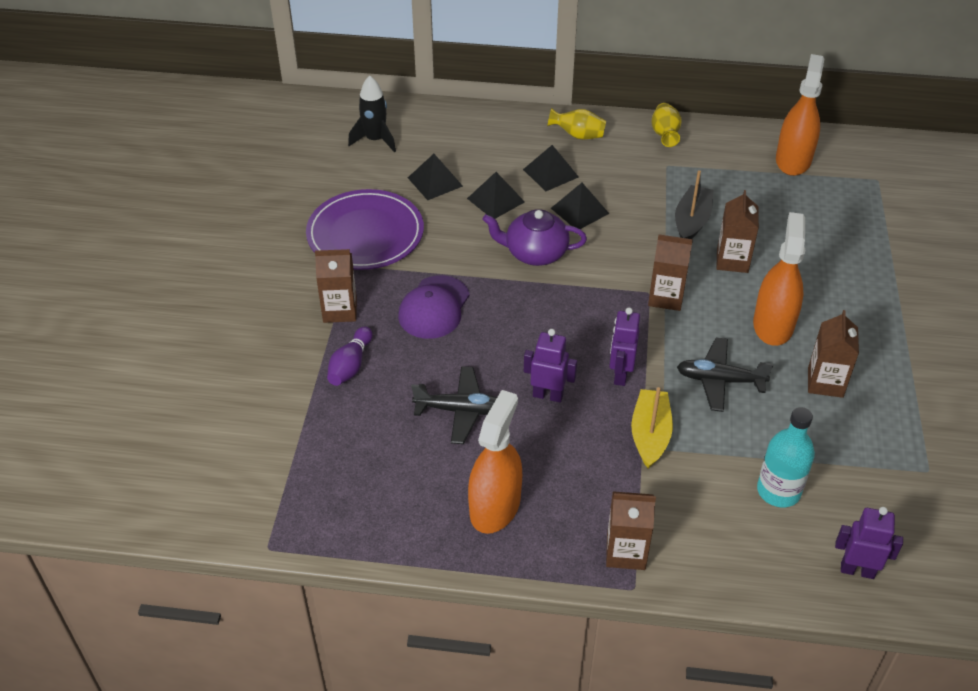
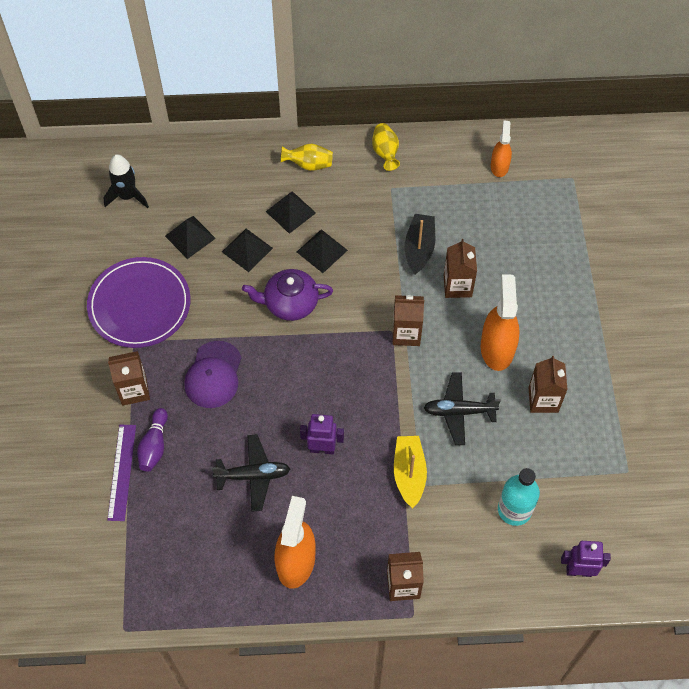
camera: 10 degrees left, 15 degrees up
(306, 386) = (122, 472): none -> purple ruler
(620, 374) = (378, 418): purple robot -> none
(793, 160) = (499, 166): orange spray bottle -> orange spray bottle, size x0.59

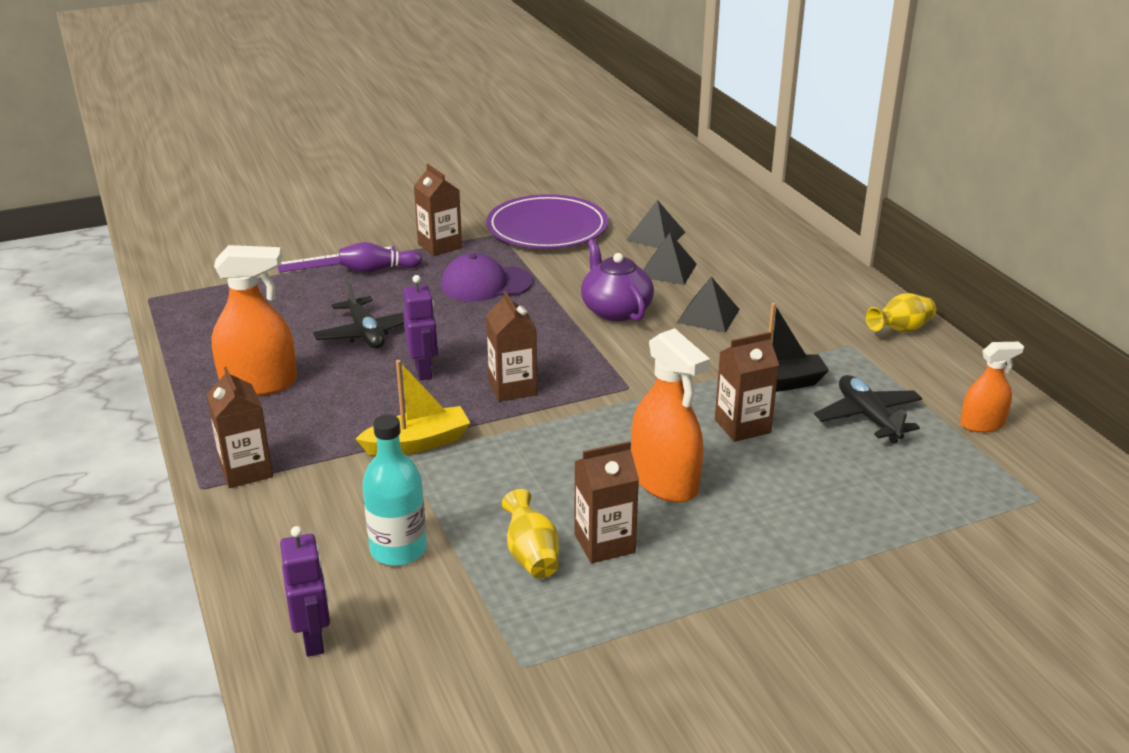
camera: 70 degrees right, 30 degrees down
(127, 196) = (676, 195): black rocket -> none
(290, 212) = (745, 285): black pyramid -> none
(309, 164) = (825, 283): yellow vase -> yellow vase (531, 555)
(406, 333) = (633, 399): brown carton -> brown carton (512, 388)
(459, 411) = (537, 466): black plane -> black plane (868, 417)
(497, 348) = (664, 481): orange spray bottle -> orange spray bottle turned 75 degrees clockwise

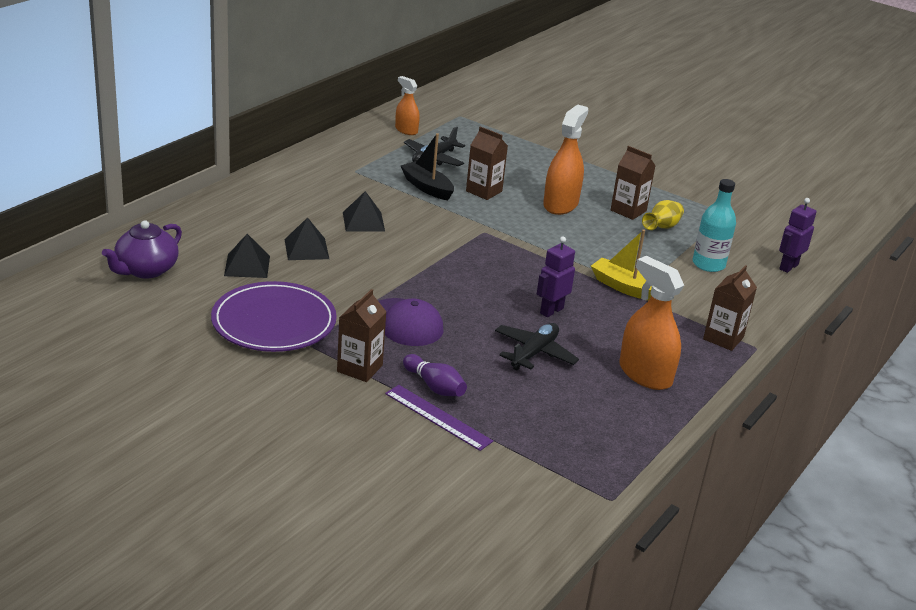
camera: 125 degrees left, 0 degrees up
(512, 388) = (531, 271): brown carton -> none
(615, 310) = (391, 257): purple teapot -> purple teapot (146, 270)
(901, 330) = (318, 157): yellow vase -> none

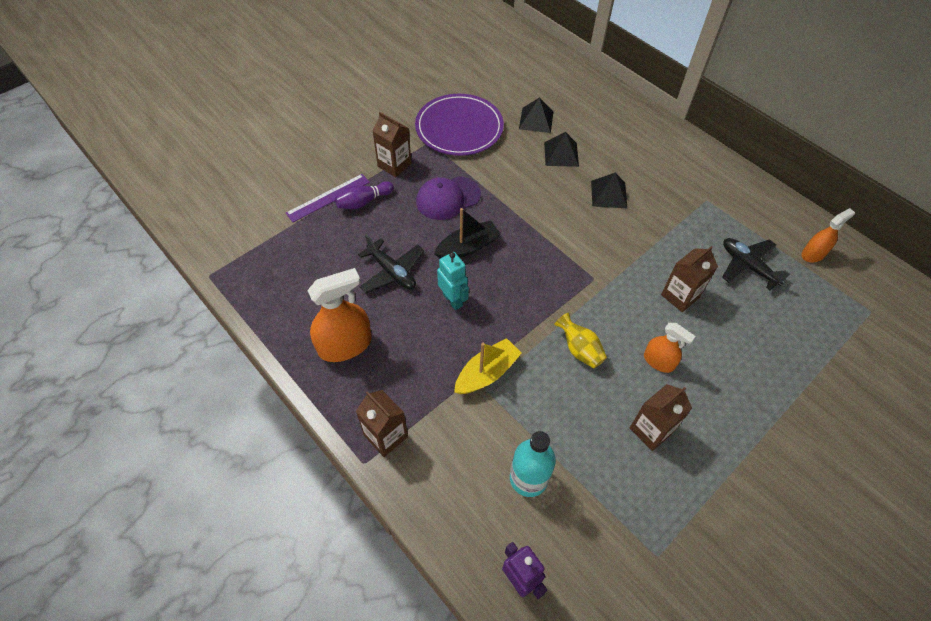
camera: 105 degrees right, 25 degrees up
(146, 270) = (532, 72): purple teapot -> none
(427, 187) = (681, 250): black boat -> black boat (467, 247)
(551, 311) = (453, 300): purple robot -> turquoise robot
(560, 204) = (658, 361): orange spray bottle -> orange spray bottle, size x0.59
(662, 227) = (613, 456): yellow vase -> yellow vase (579, 349)

